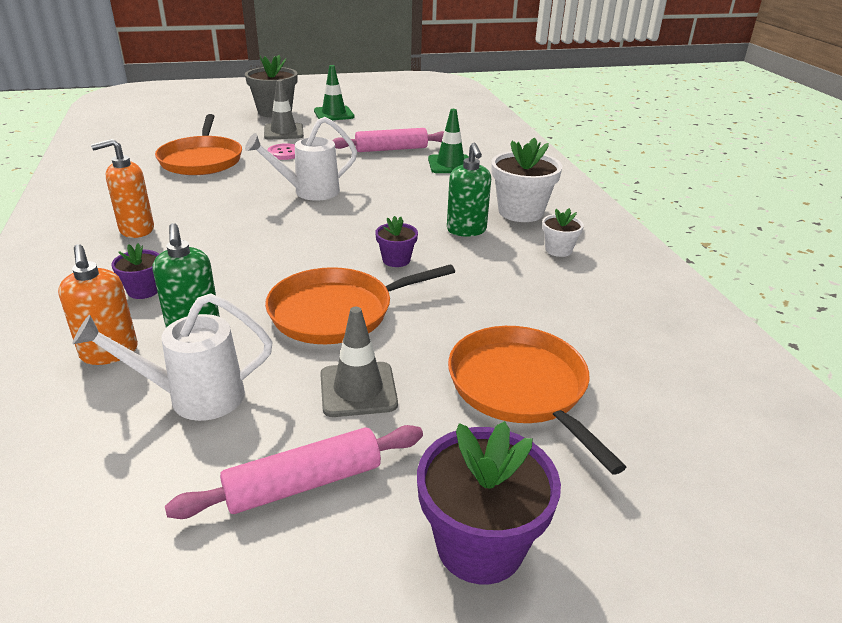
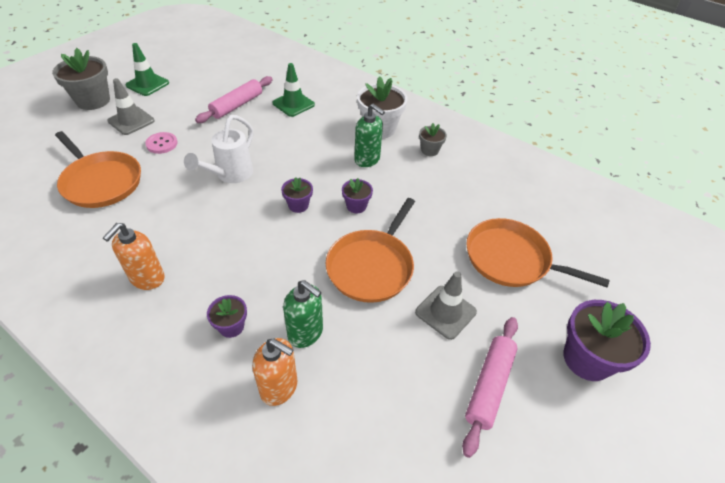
camera: 40 degrees left, 15 degrees up
(193, 397) = (372, 379): white watering can -> none
(337, 236) = (298, 205): none -> purple flower pot
(558, 250) = (430, 150): white flower pot -> grey flower pot

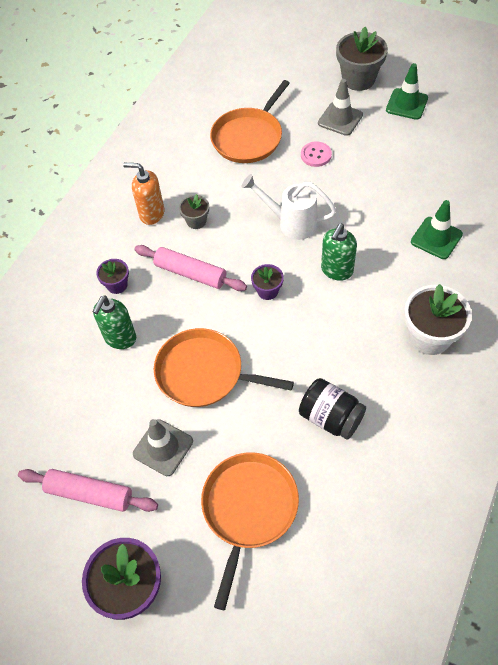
camera: 85 degrees right, 10 degrees up
(237, 105) = (407, 189): pink rolling pin -> pink rolling pin (190, 273)
(279, 387) = (69, 334): orange soap dispenser -> none
(356, 206) = (283, 342): purple flower pot -> none
(367, 159) = (363, 336): green soap dispenser -> green soap dispenser (336, 270)
(430, 150) = (409, 400): grey flower pot -> grey flower pot (196, 221)
(436, 193) = (330, 417): none -> black jar

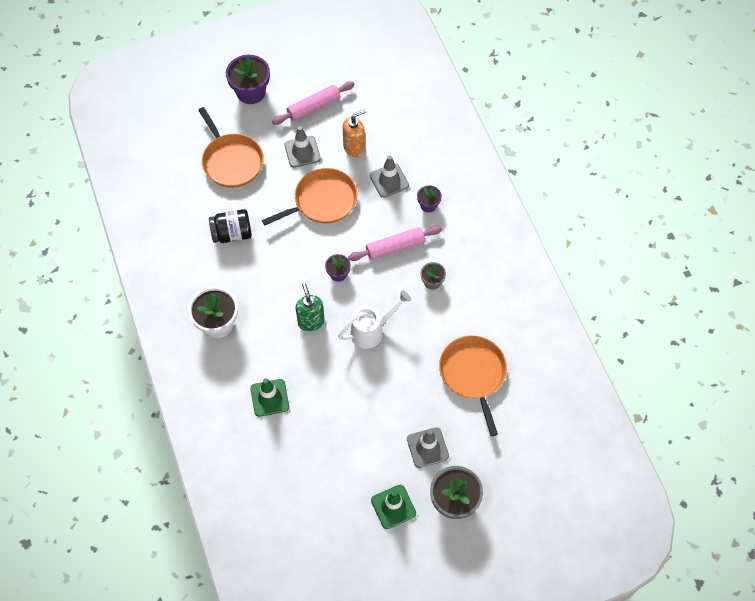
camera: 130 degrees right, 5 degrees up
(120, 338) = (389, 180): green soap dispenser -> grey traffic cone
(151, 214) = (465, 263): orange soap dispenser -> orange soap dispenser (354, 148)
(316, 155) = (411, 399): pink button -> none

